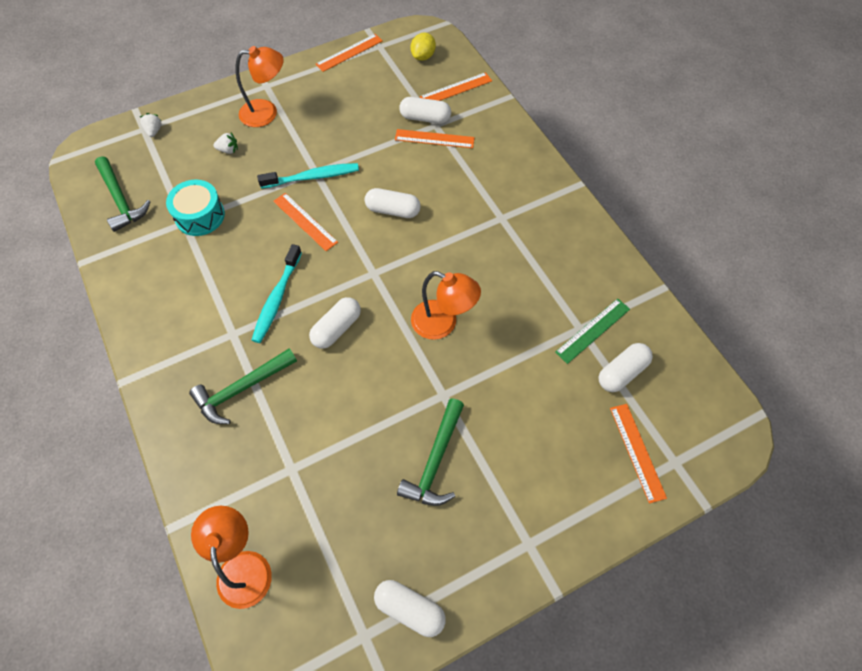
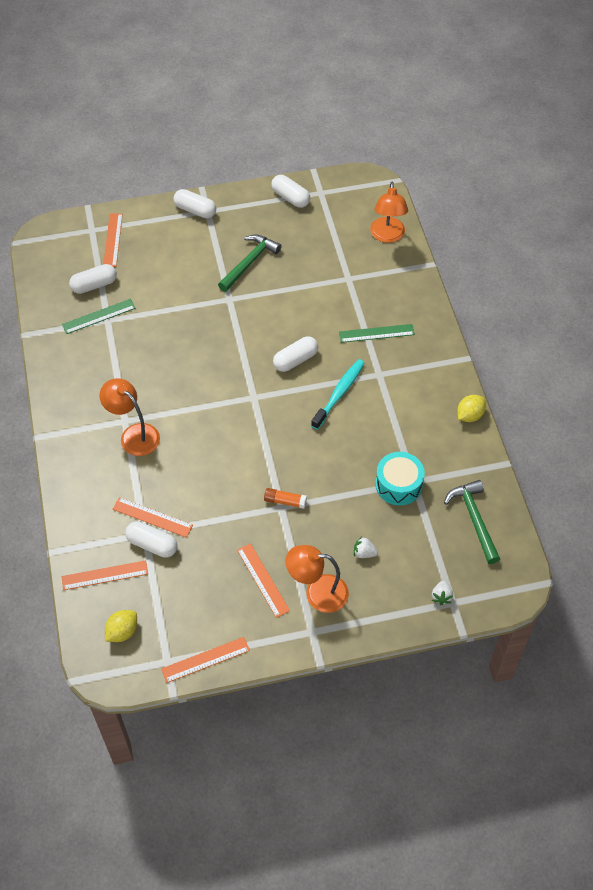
camera: 165 degrees left, 5 degrees down
(122, 306) = (469, 415): none -> yellow lemon
(241, 389) = (376, 333): green hammer -> green ruler
(305, 221) = (302, 457): orange ruler -> orange ruler (263, 580)
(313, 177) = (285, 501): turquoise toothbrush -> orange glue stick
(393, 210) = (219, 449): white capsule -> white capsule (195, 210)
(443, 324) = (211, 345): orange lamp -> orange lamp (134, 434)

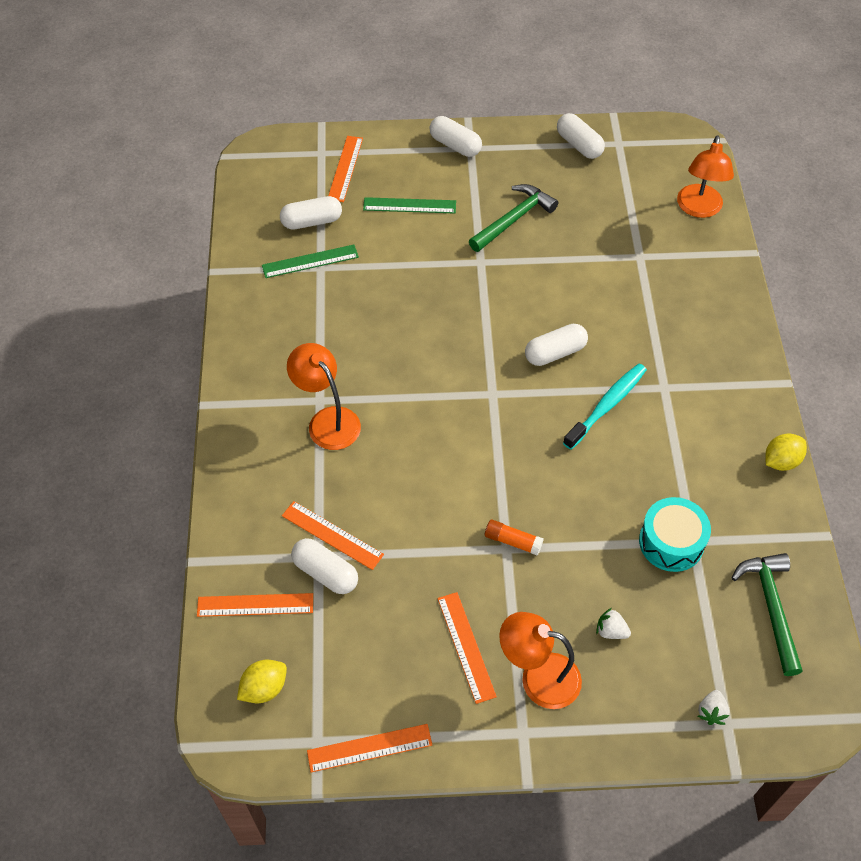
camera: 10 degrees right, 0 degrees up
(376, 333) = (667, 333): green ruler -> green ruler (409, 206)

